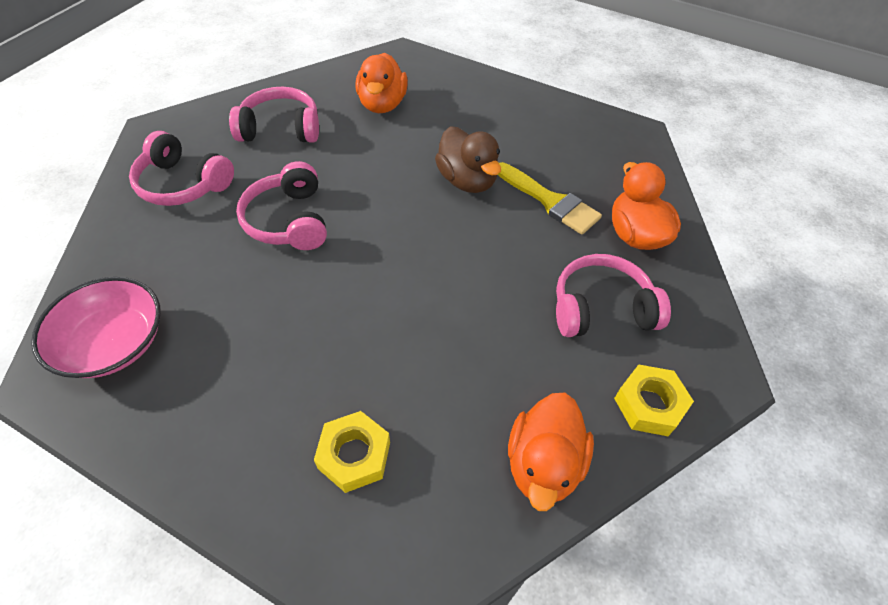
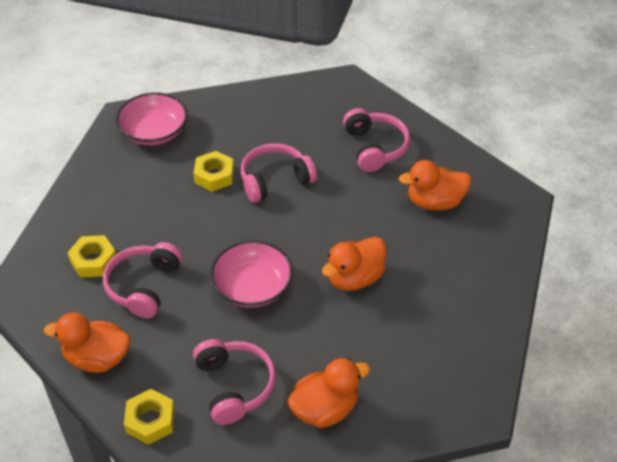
camera: 80 degrees right, 5 degrees down
(183, 184) = (294, 115): pink headphones -> pink headphones (143, 286)
(248, 280) = (214, 175): none -> yellow nut
(456, 269) = (252, 287): none -> pink bowl
(467, 181) = (354, 278): brown duck -> orange duck
(550, 201) = (348, 340): yellow brush -> none

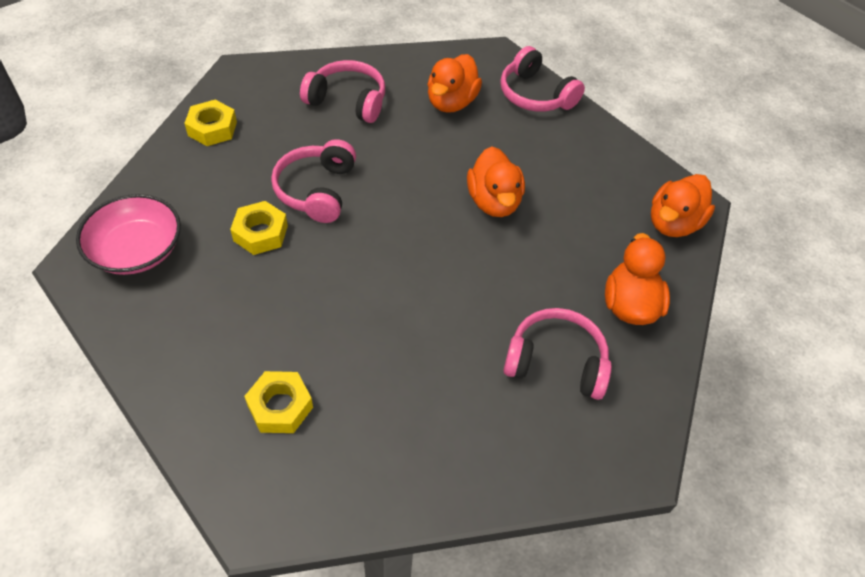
camera: 60 degrees left, 5 degrees up
(97, 358) = (430, 473): orange duck -> orange duck (673, 223)
(143, 286) = (361, 375): pink headphones -> pink headphones (535, 95)
(150, 420) = (551, 461): yellow nut -> yellow nut (212, 128)
(252, 287) = (441, 282): pink bowl -> none

